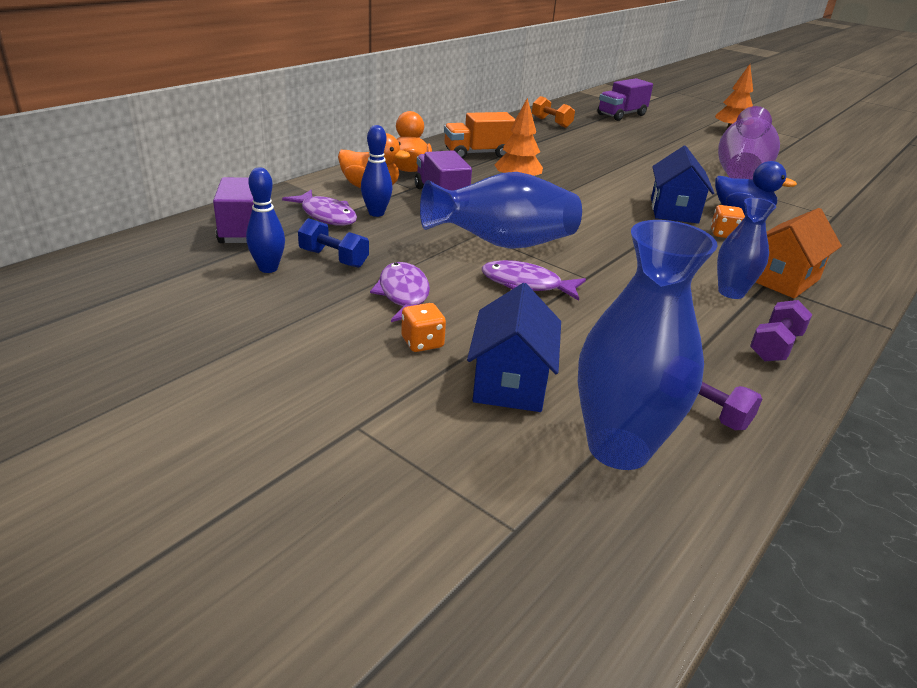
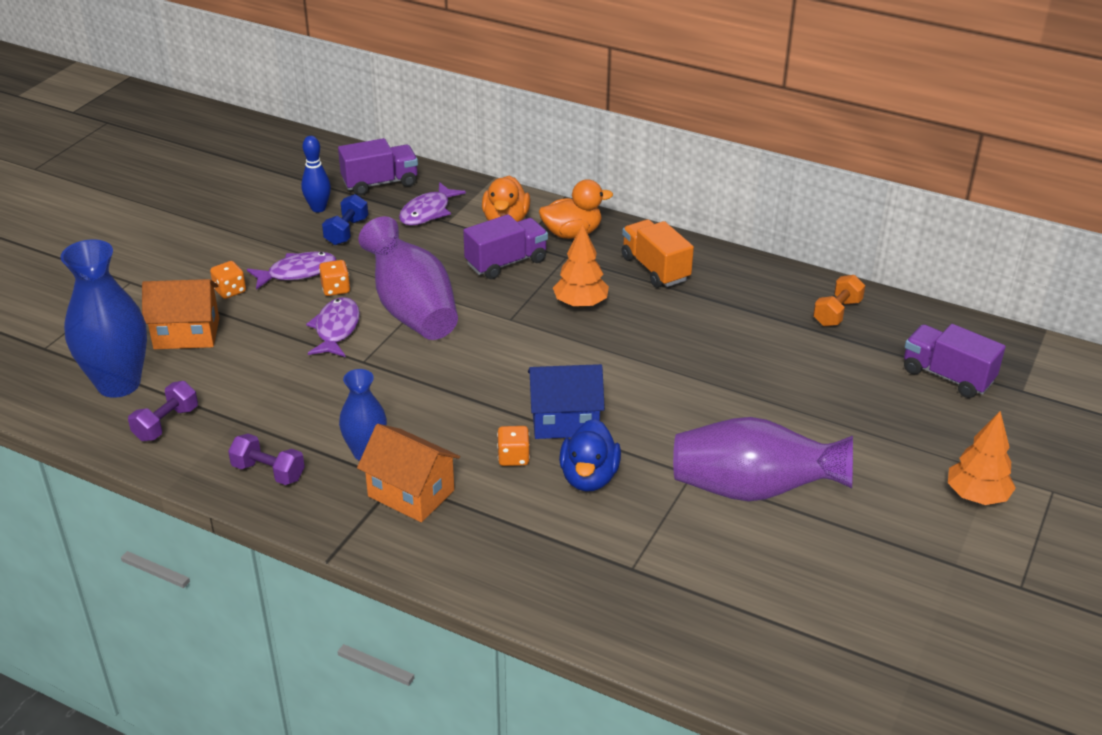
camera: 80 degrees right, 5 degrees up
(376, 213) = (446, 235): blue bowling pin -> none
(449, 277) = (336, 289): none -> orange dice
(502, 244) = (412, 309): blue vase -> purple vase
(510, 382) = (186, 334): blue house -> orange house

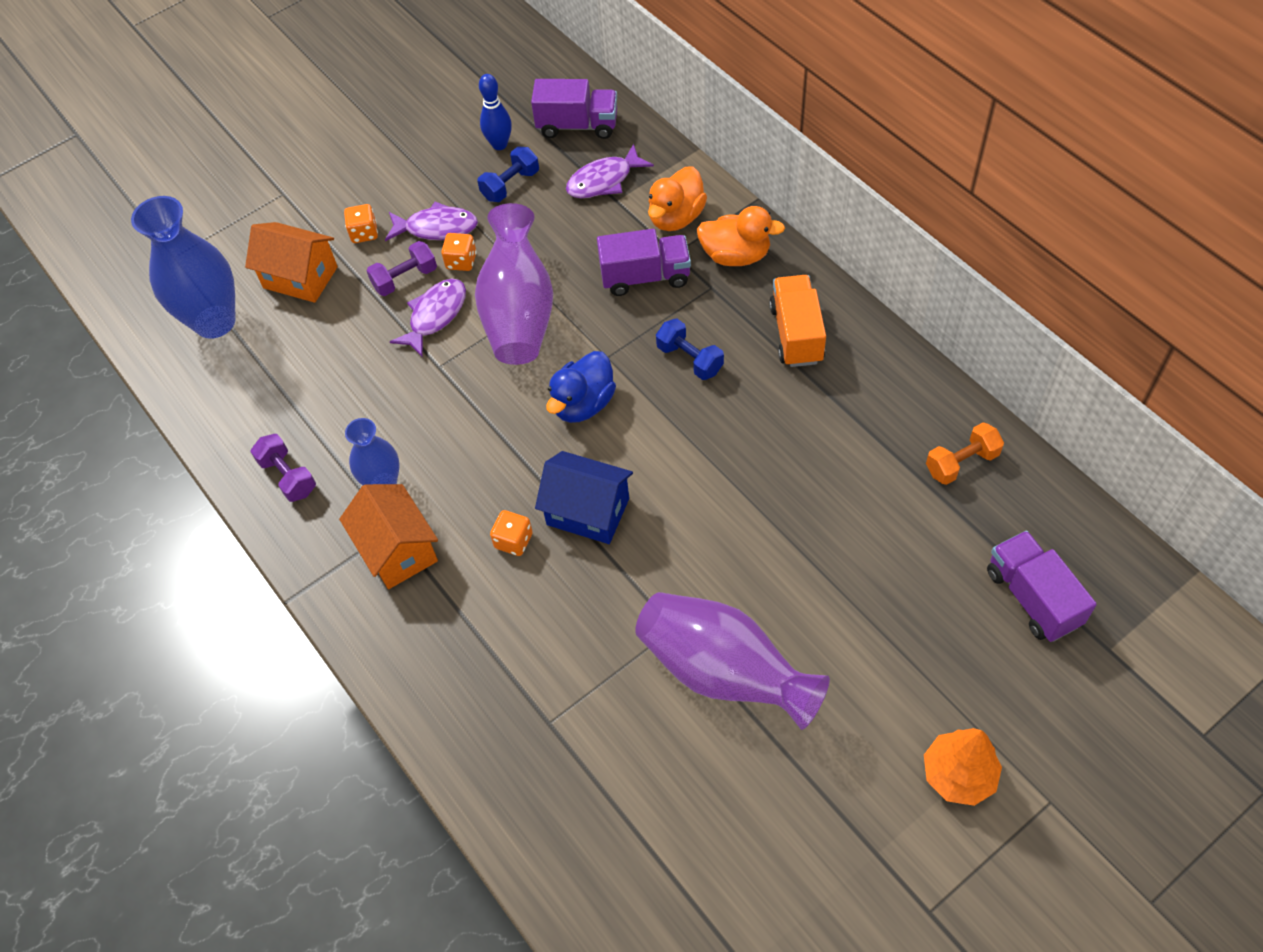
camera: 30 degrees right, 20 degrees up
(166, 424) = (231, 385): purple dumbbell -> purple dumbbell (405, 279)
(580, 304) = (689, 359): orange tree -> blue dumbbell
(589, 477) = (571, 593): blue duck -> blue duck (583, 404)

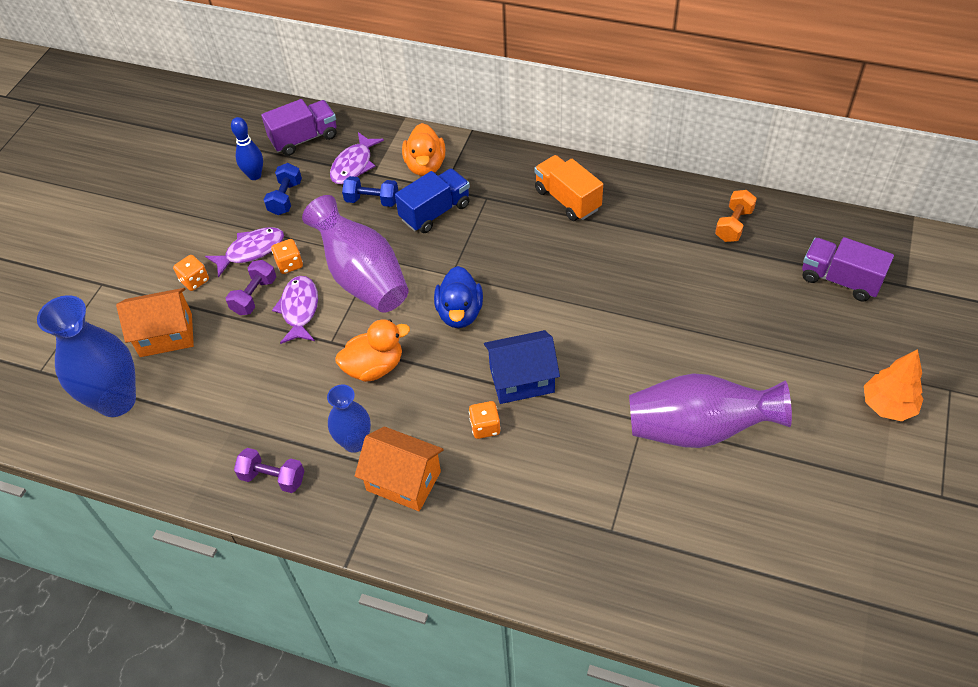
camera: 35 degrees left, 5 degrees down
(645, 277) = (435, 212): purple truck -> blue truck
(689, 359) = (510, 248): blue dumbbell -> blue dumbbell (372, 200)
(736, 255) = (486, 171): orange duck -> orange duck (374, 367)

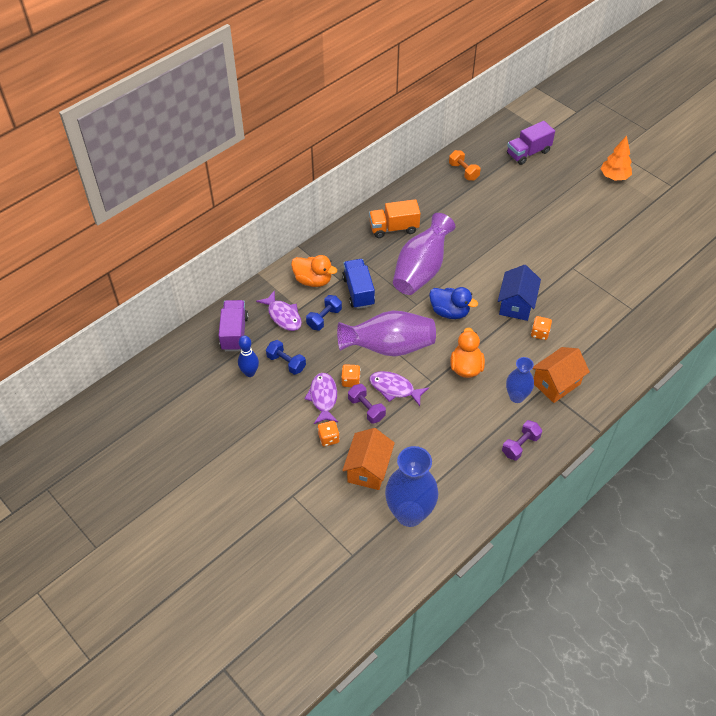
camera: 65 degrees left, 0 degrees up
(698, 429) = (590, 249): purple vase -> purple vase (421, 270)

